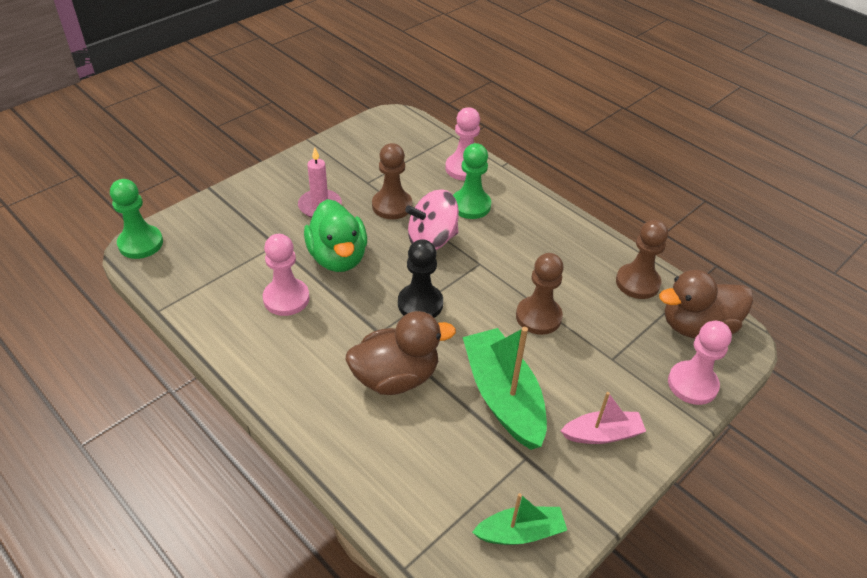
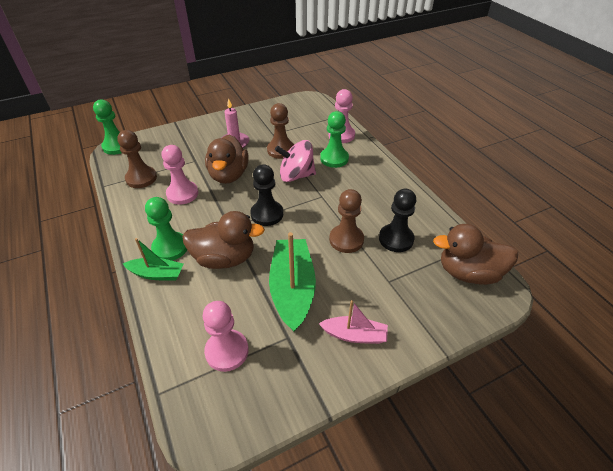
camera: 20 degrees right, 0 degrees up
(313, 379) = (170, 247): none -> green pawn
(338, 257) = (229, 175): green duck -> brown duck
(520, 532) = (254, 392): green boat -> green boat (157, 274)
(597, 302) = (396, 239): none -> black pawn
(637, 283) = (434, 231): brown pawn -> brown pawn (141, 178)
(692, 384) = (446, 315): pink pawn -> pink pawn (227, 351)

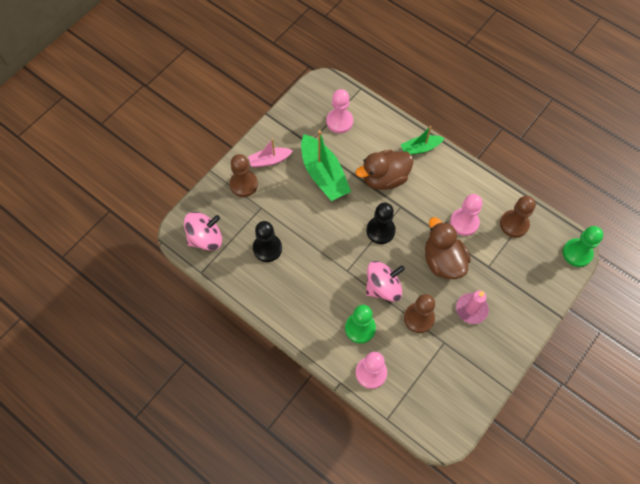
camera: 155 degrees right, 20 degrees up
(170, 247) = (429, 170): green pawn -> none
(346, 240) = (305, 231): brown pawn -> brown pawn (244, 184)
(468, 273) = (205, 238): brown duck -> pink spinning top

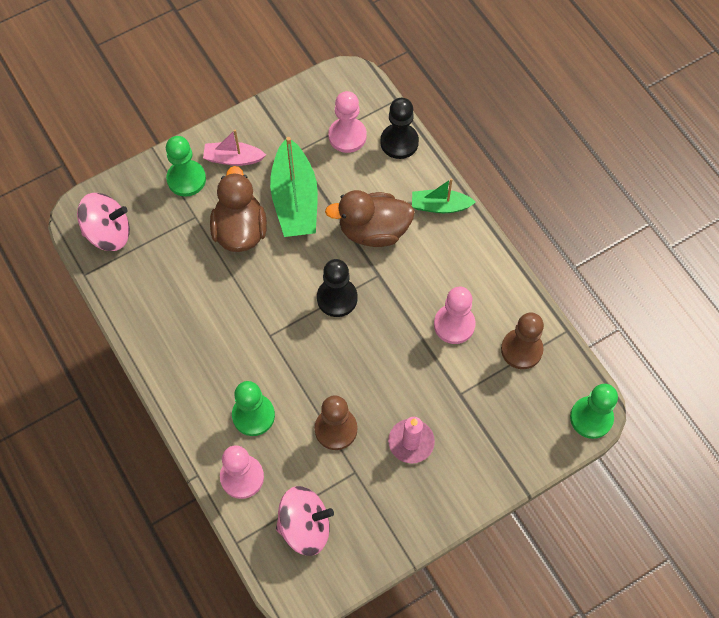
camera: 20 degrees right, 0 degrees up
(244, 184) = (186, 179): brown pawn -> green pawn
(267, 248) = (180, 272): black pawn -> black pawn (399, 142)
(383, 287) = (307, 373): pink spinning top -> pink spinning top (305, 526)
(443, 261) = (402, 366): brown duck -> brown duck (240, 230)

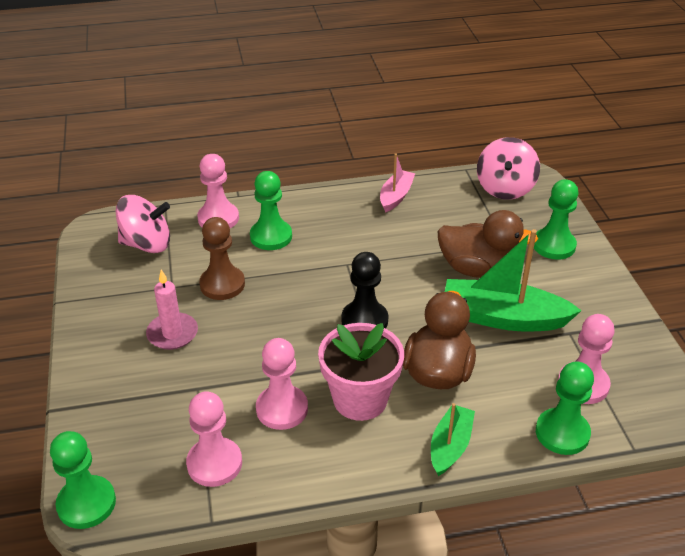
camera: 110 degrees right, 25 degrees down
(233, 158) = (572, 283): pink boat -> pink boat (396, 196)
(305, 526) = (147, 244): pink spinning top -> pink spinning top turned 105 degrees counterclockwise
(399, 142) = (562, 433): black pawn -> green pawn
(422, 275) = (360, 399): none -> pink flower pot
(521, 349) = (214, 463): brown pawn -> pink pawn

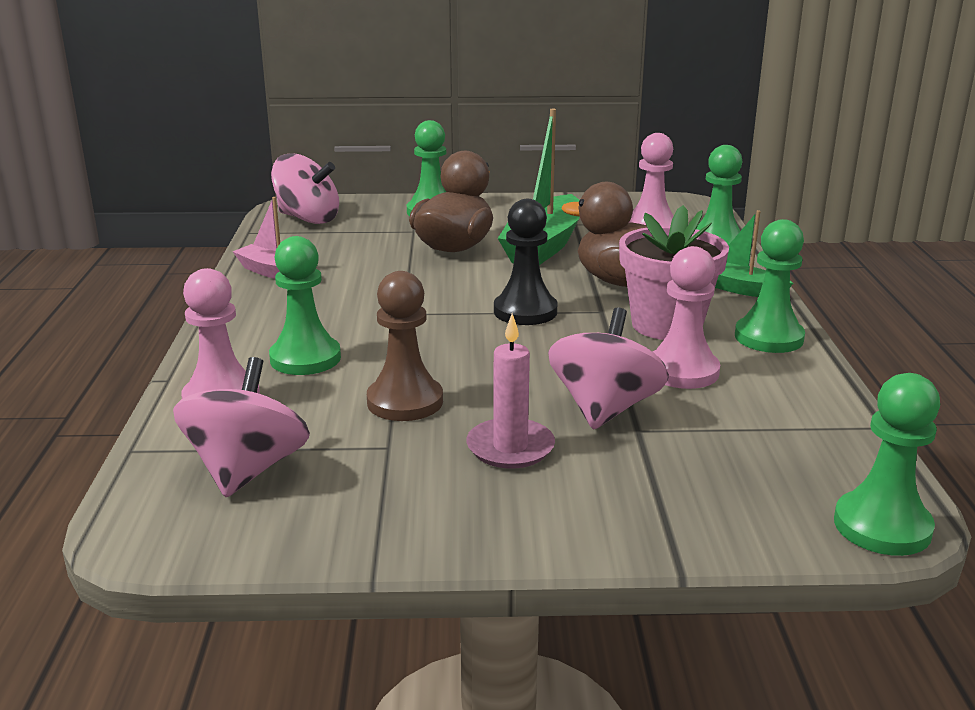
camera: 80 degrees left, 15 degrees down
(214, 463) = (784, 421): pink pawn -> none
(222, 371) = (605, 409): none -> pink spinning top
(351, 462) = (768, 337): none -> green pawn

